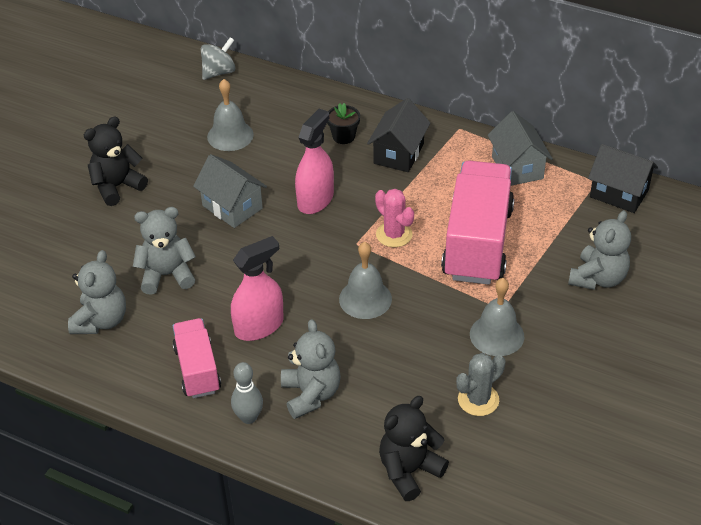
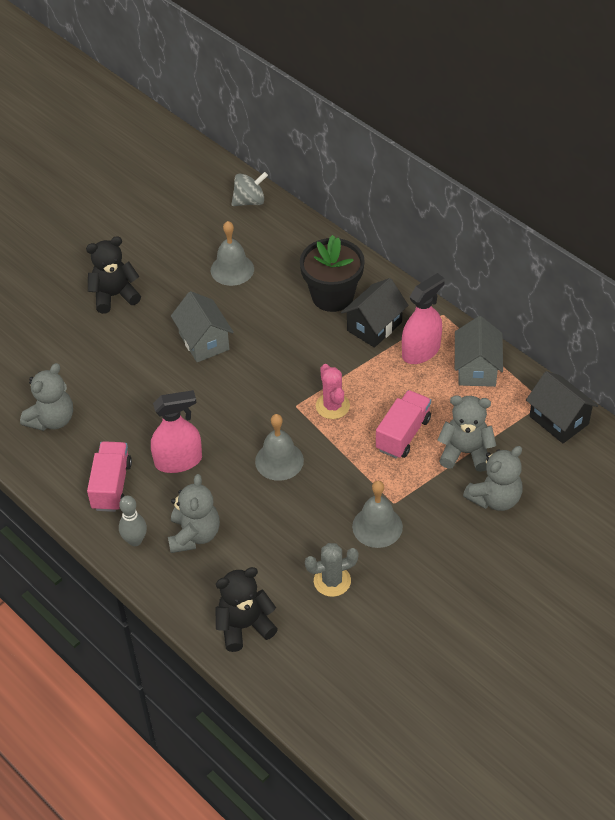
camera: 20 degrees right, 5 degrees up
(167, 275) = (122, 392): grey teddy bear -> grey teddy bear (465, 452)
(315, 200) = (279, 353): pink spray bottle -> pink spray bottle (421, 351)
(343, 136) = (332, 296): black flower pot -> black flower pot, size x1.96
(477, 243) = (403, 434): pink truck -> pink truck, size x0.56

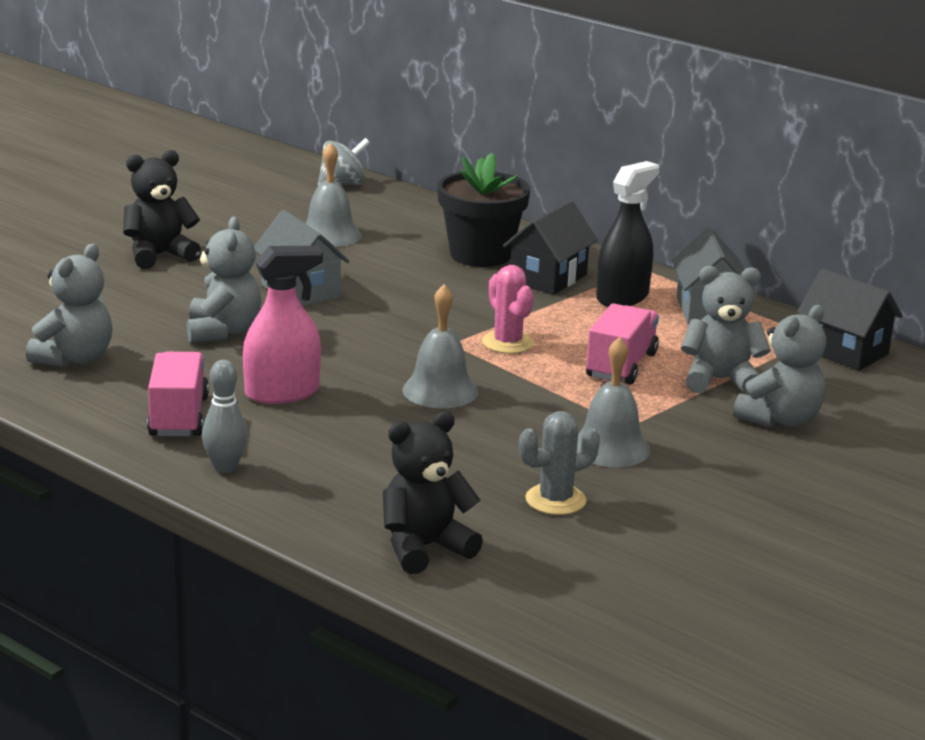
camera: 10 degrees left, 25 degrees down
(194, 535) = (321, 460): grey teddy bear -> grey teddy bear (223, 331)
(421, 351) = (622, 297): pink spray bottle -> black spray bottle

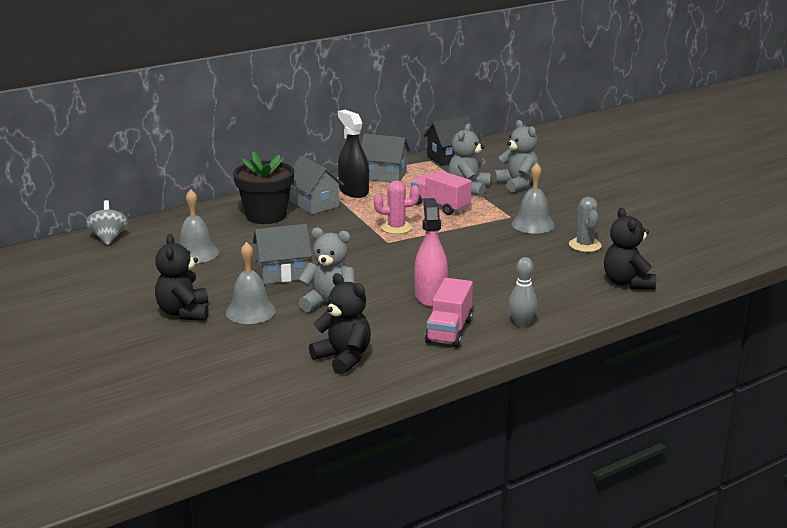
camera: 70 degrees left, 0 degrees up
(75, 359) = (343, 358): grey teddy bear -> black teddy bear
(179, 417) = (449, 331): pink truck -> pink truck turned 90 degrees counterclockwise
(440, 390) = (448, 253): grey bell -> grey bell (250, 311)
(548, 278) = (314, 204): black house -> grey house

